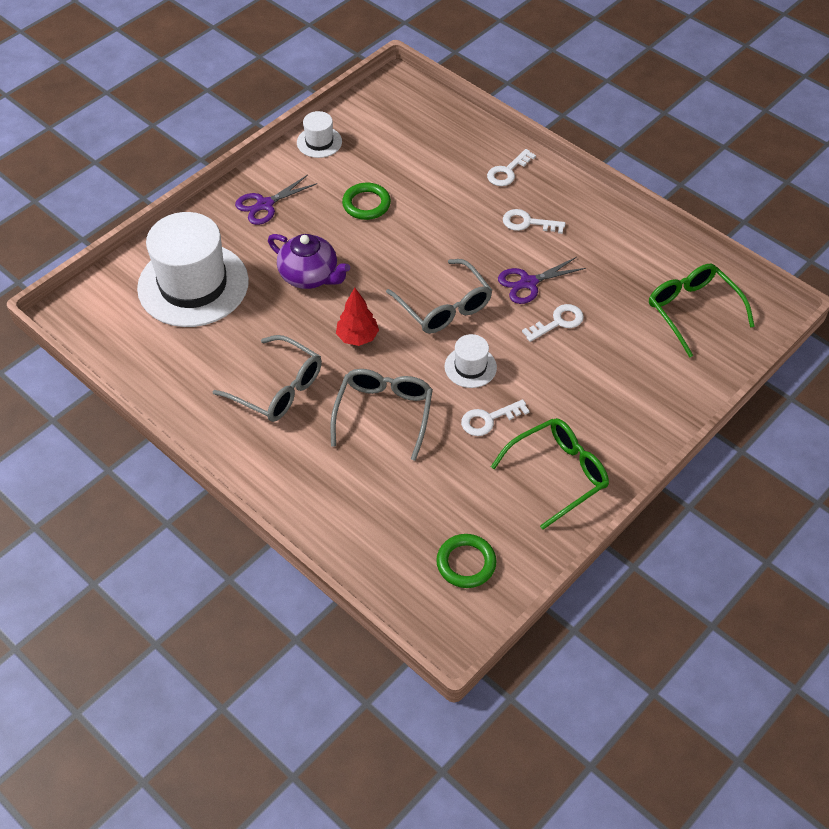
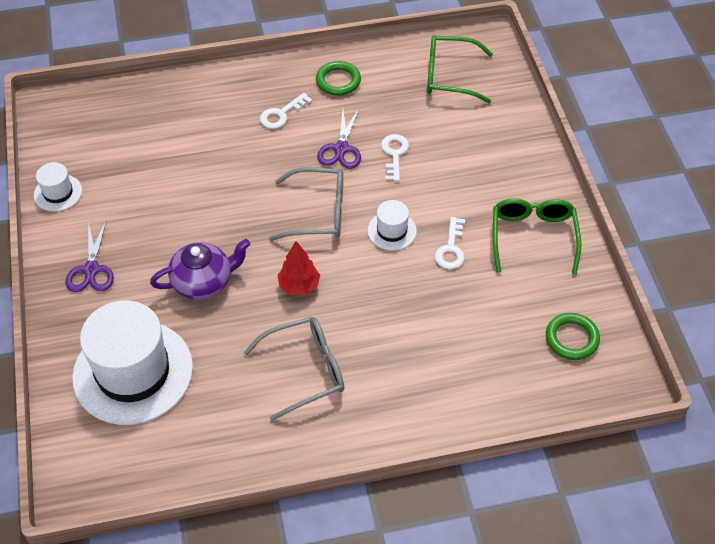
camera: 55 degrees left, 0 degrees up
(366, 204) = (162, 200): green ring -> green ring (338, 81)
(384, 413) = (391, 311): grey glasses -> none
(507, 171) = (217, 95): white key -> none

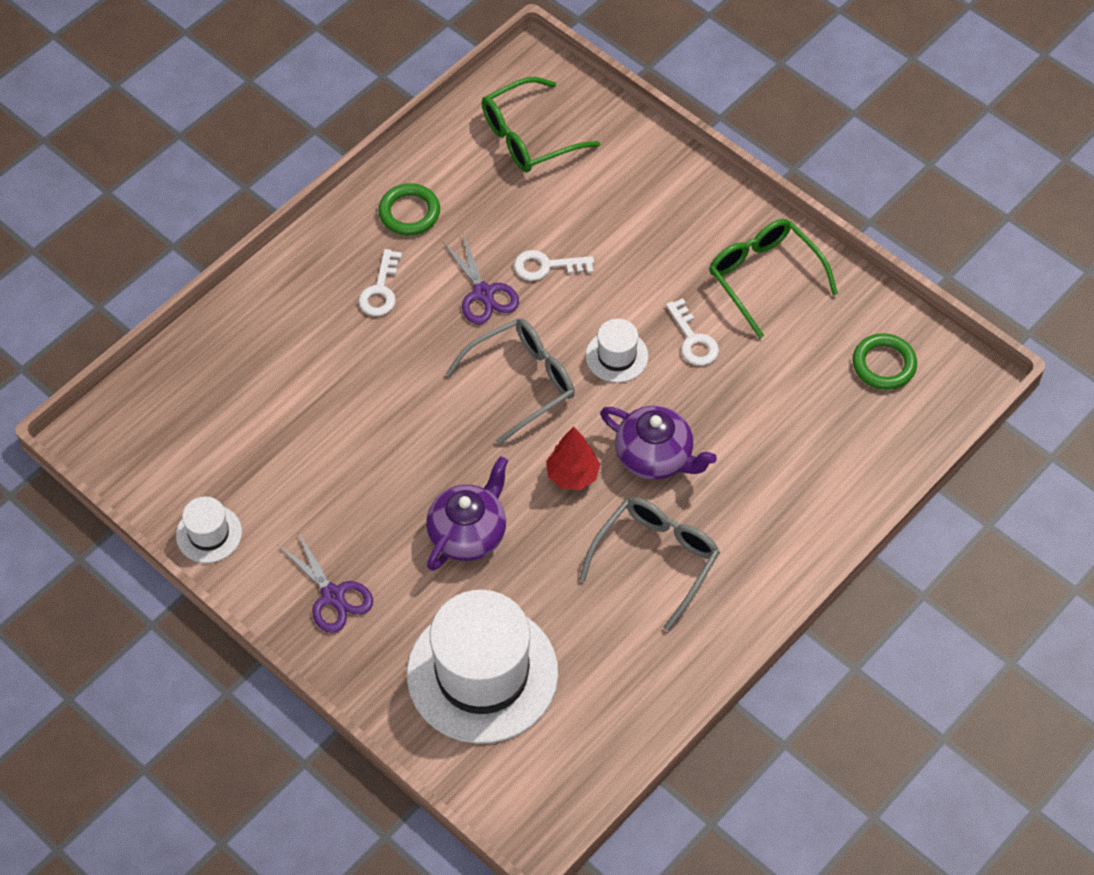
camera: 35 degrees left, 5 degrees up
(362, 306) = (655, 457): none -> purple teapot
(394, 154) = (546, 266): white key -> white key turned 60 degrees counterclockwise

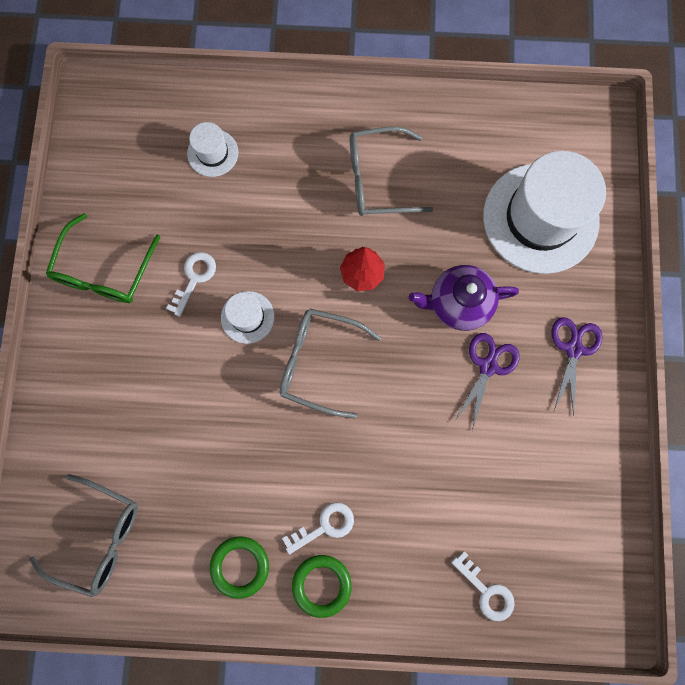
camera: 130 degrees left, 20 degrees up
(209, 534) = (605, 468): white hat -> white hat (213, 153)
(483, 293) = (268, 449): purple scissors -> purple scissors (488, 366)
(528, 137) = (99, 536): green glasses -> grey glasses
(546, 266) = (210, 424): white key -> white key (486, 591)
(655, 457) = (306, 234): purple teapot -> none
(884, 364) = (120, 149): green ring -> green ring (321, 585)

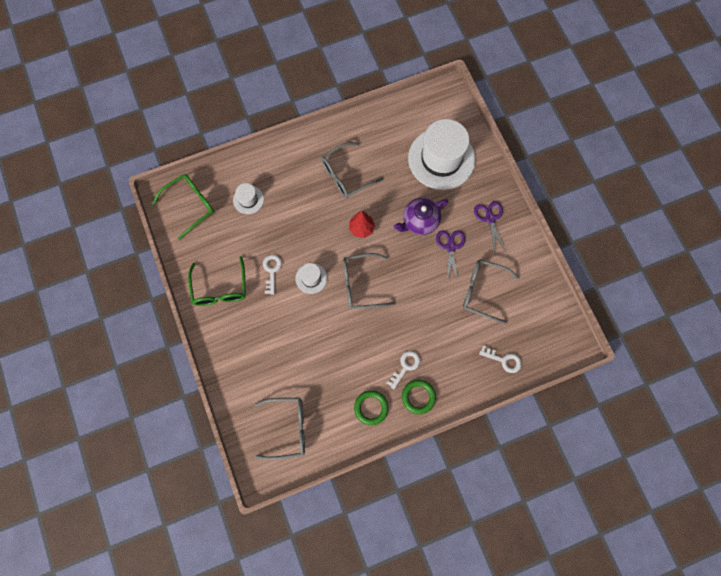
camera: 25 degrees left, 5 degrees down
(124, 124) = (190, 205): none -> green glasses
(505, 462) = (483, 291): none -> grey glasses

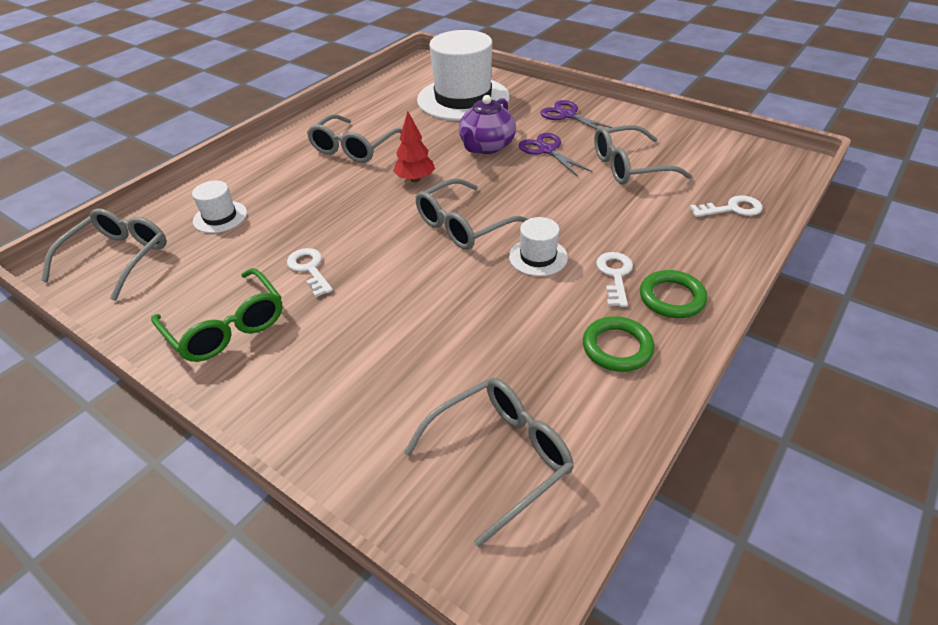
camera: 30 degrees left, 30 degrees down
(190, 205) = (118, 258): green glasses -> grey glasses
(311, 278) = (381, 250): white hat -> white hat (538, 257)

